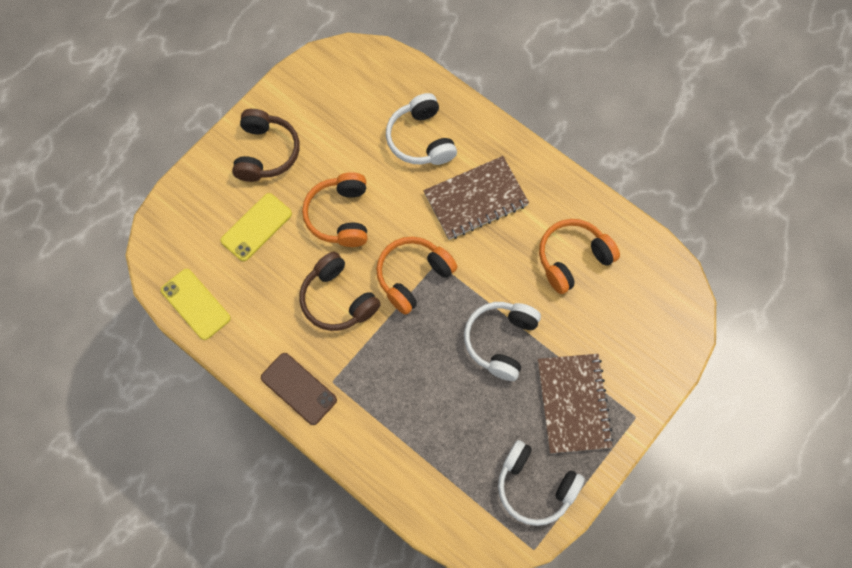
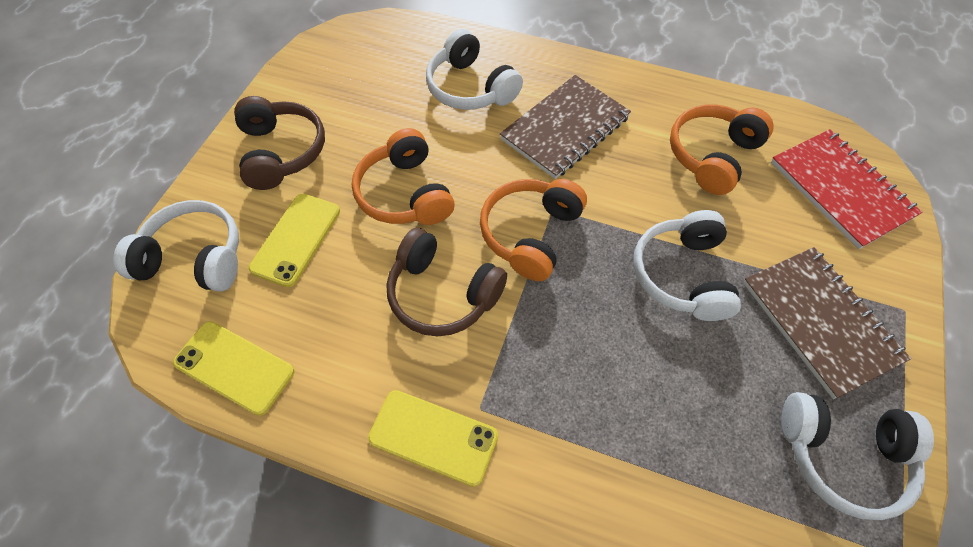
camera: 20 degrees left, 10 degrees down
(188, 219) = (194, 258): none -> white headphones
(298, 388) = (433, 437): brown phone -> yellow phone
(650, 317) = (840, 189): none -> red notebook

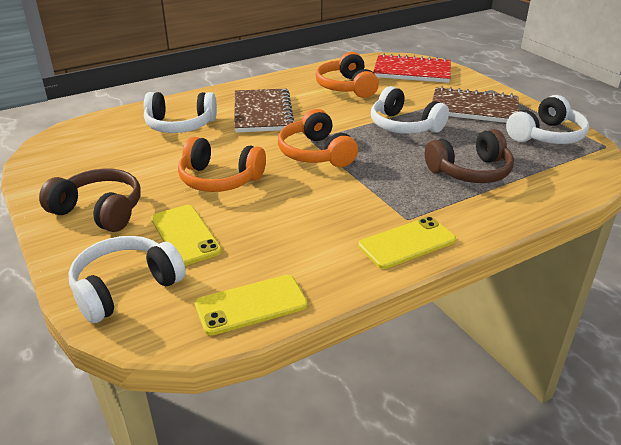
camera: 50 degrees left, 25 degrees down
(442, 294) = (313, 198): brown headphones -> brown headphones (470, 171)

